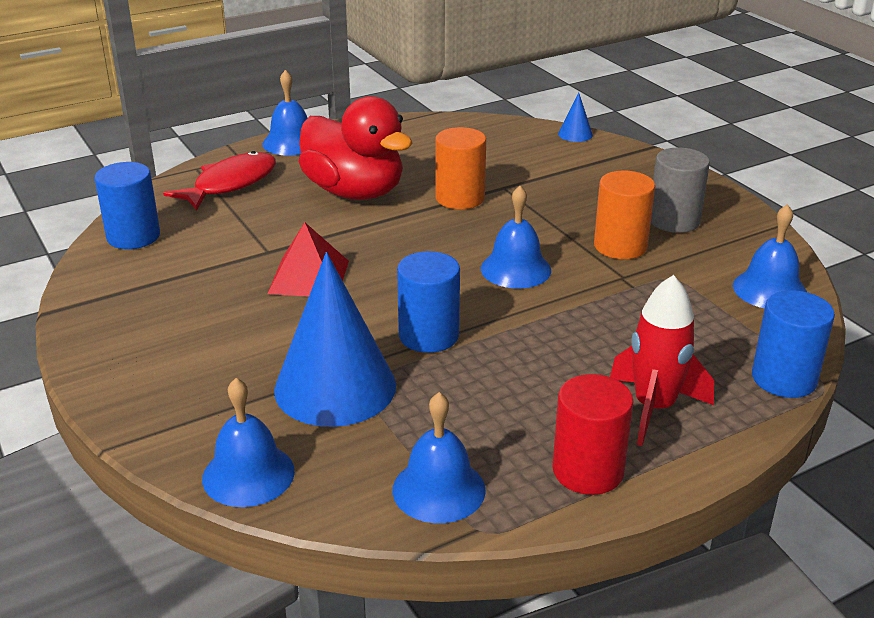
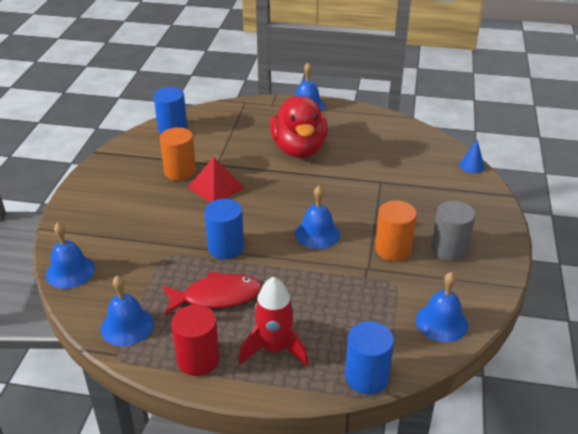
camera: 40 degrees right, 5 degrees up
(230, 184) = (248, 118): red fish -> red fish (217, 296)
(335, 387) = (153, 251): blue cone -> none
(460, 198) = (347, 177): orange cylinder -> orange cylinder (180, 172)

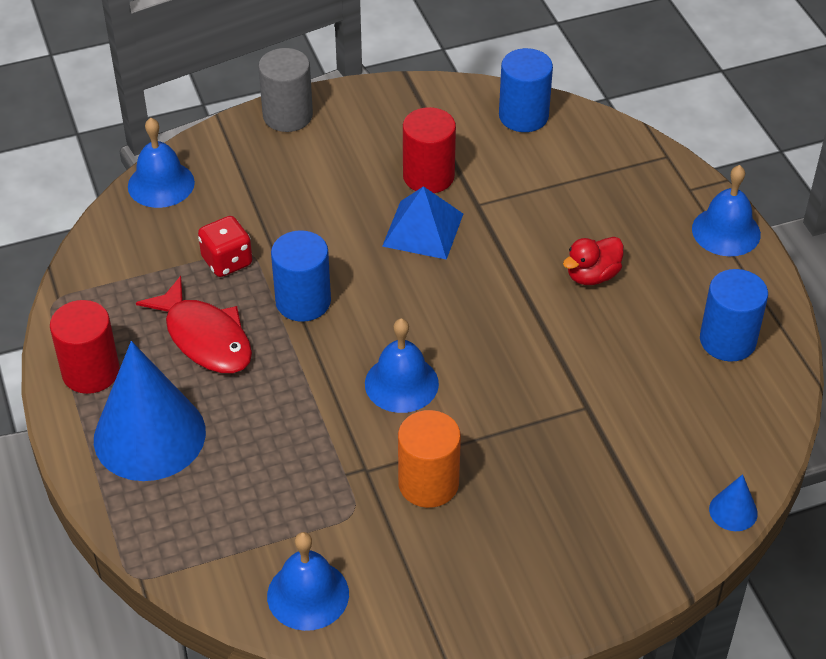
camera: 60 degrees right, 10 degrees up
(127, 326) = (105, 282): blue bell -> none
(165, 266) = (227, 261): none -> red dice
(180, 172) = (428, 176): orange cylinder -> red cylinder
(216, 187) = (423, 230): red pyramid -> blue pyramid
(274, 349) = (149, 435): red rocket -> blue cone
(299, 149) = (592, 275): red duck -> red duck, size x0.47
(366, 377) = (156, 547): blue cylinder -> blue cylinder (727, 340)
(449, 250) = (476, 552): grey cylinder -> grey cylinder (287, 116)

